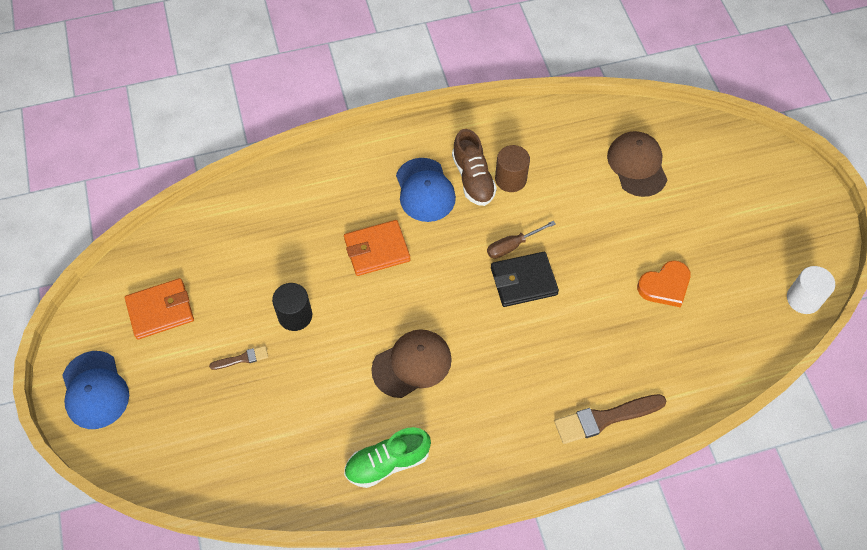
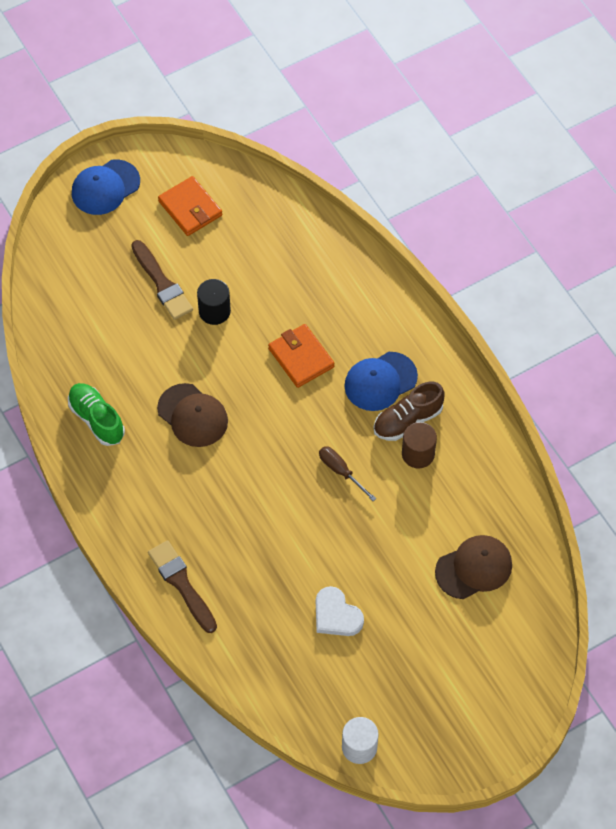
camera: 75 degrees right, 0 degrees up
(242, 358) = (162, 283): brown brush -> brown brush, size x1.91
(523, 281) = (304, 489): black wallet -> none
(665, 286) = (336, 615): orange heart -> white heart

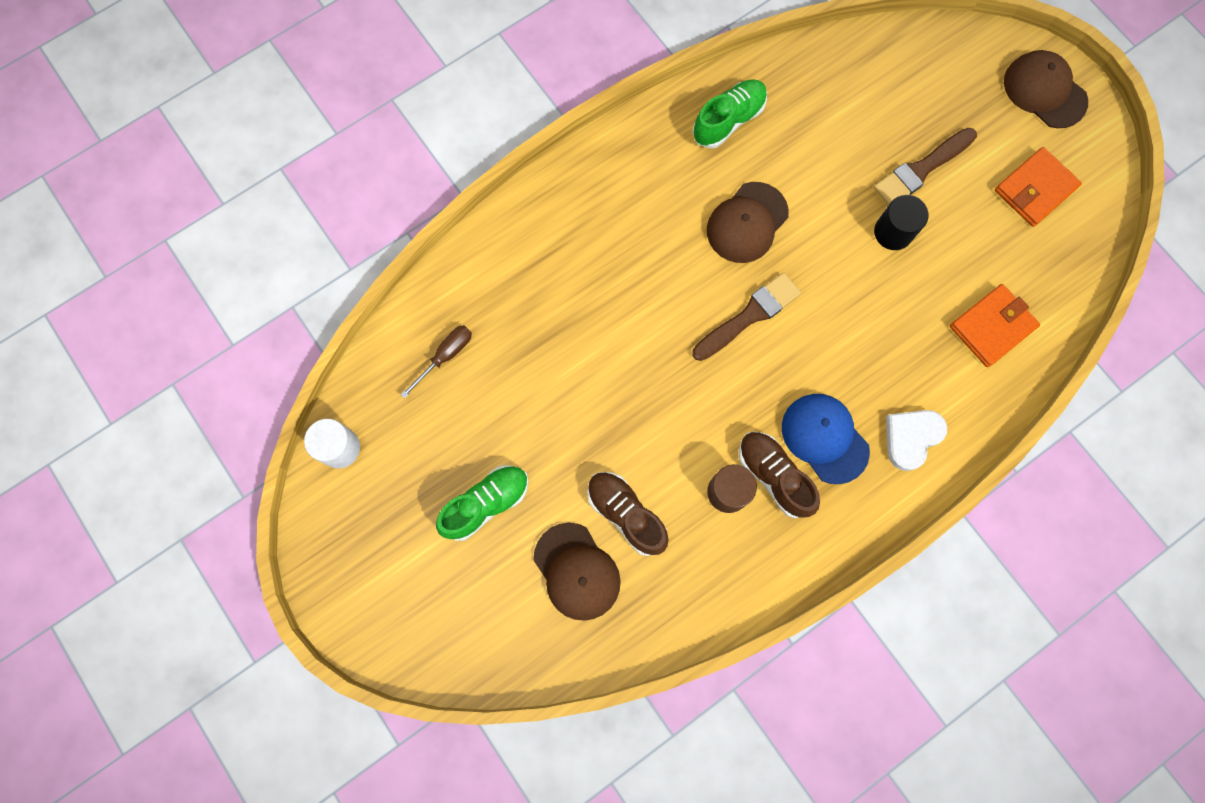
camera: 85 degrees right, 15 degrees up
(105, 187) = (1044, 91): blue cap -> brown cap
(181, 584) = (530, 234): brown brush -> brown brush (749, 315)
(301, 358) = (844, 339): orange wallet -> orange wallet (992, 327)
(336, 615) = (502, 409): white heart -> white heart (911, 438)
(341, 471) = (692, 399): brown screwdriver -> brown screwdriver (445, 356)
(415, 632) = (486, 504): none -> green shoe
(431, 528) = (626, 514): none -> brown shoe

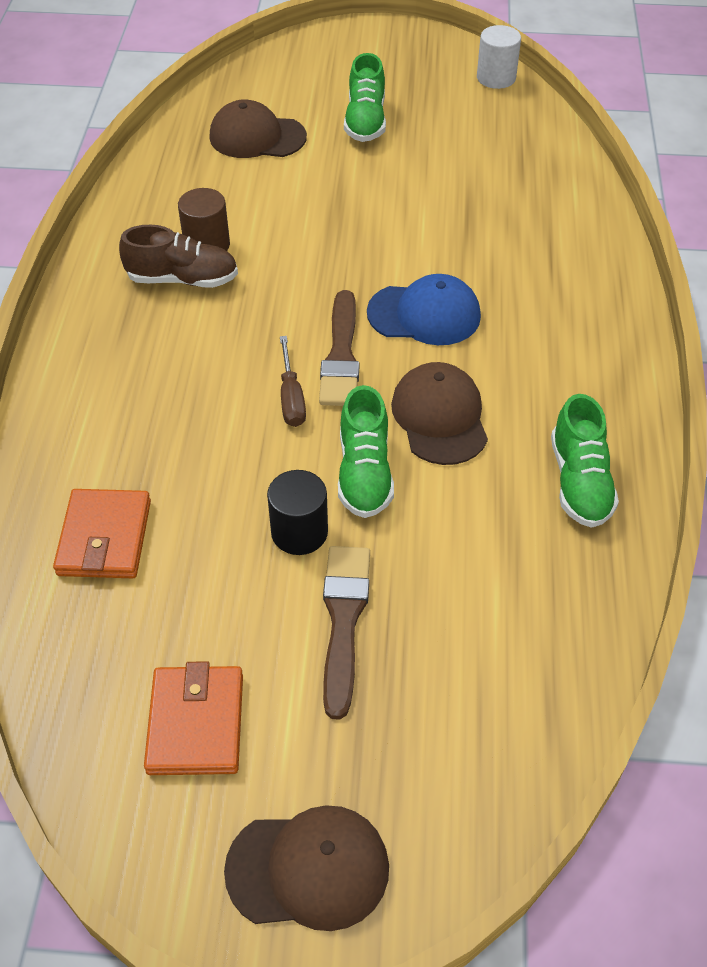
camera: 130 degrees right, 25 degrees down
(445, 356) = (515, 158): brown screwdriver -> brown screwdriver (291, 397)
(626, 514) = (265, 182): brown shoe -> none
(824, 231) = (364, 473): none -> green shoe
(824, 438) = (170, 331): blue cap -> blue cap (424, 314)
(911, 438) = (92, 390): white heart -> none

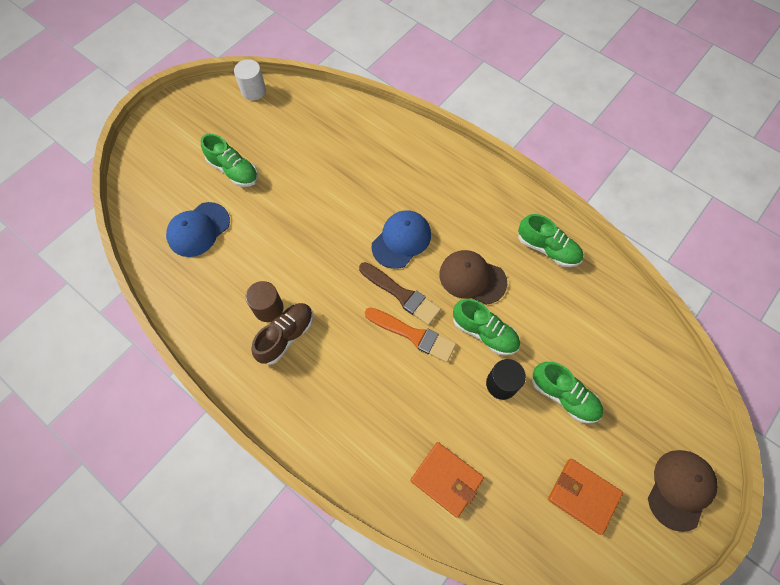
camera: 55 degrees left, 15 degrees up
(257, 137) = (198, 229): brown cap -> blue cap
(291, 397) = (413, 335): brown screwdriver -> orange brush
(343, 620) = (563, 396): brown brush -> green shoe

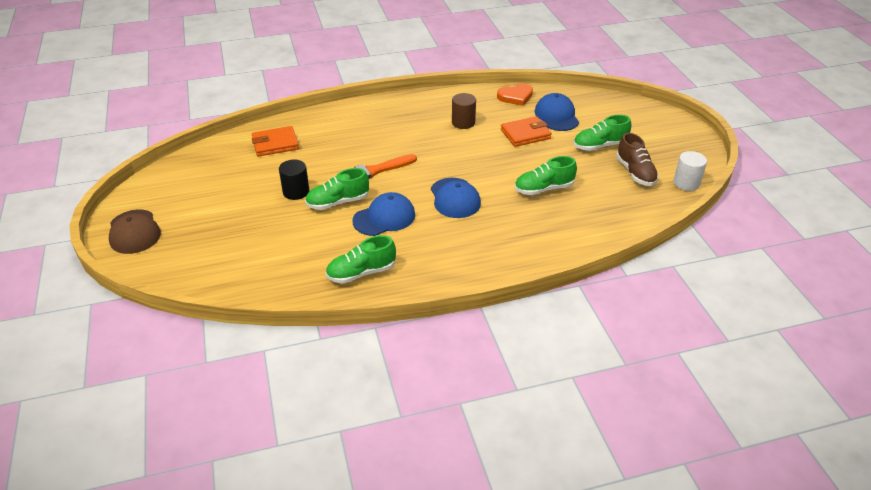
camera: 125 degrees right, 25 degrees down
(179, 287) = (515, 97): none -> orange heart
(286, 336) = (435, 122): brown shoe -> brown shoe (635, 173)
(401, 294) = (410, 179): brown brush -> none
(472, 278) = (384, 218): brown cap -> blue cap
(563, 396) = (252, 215): green shoe -> green shoe (543, 189)
(583, 496) = (193, 189): orange wallet -> orange wallet (525, 134)

